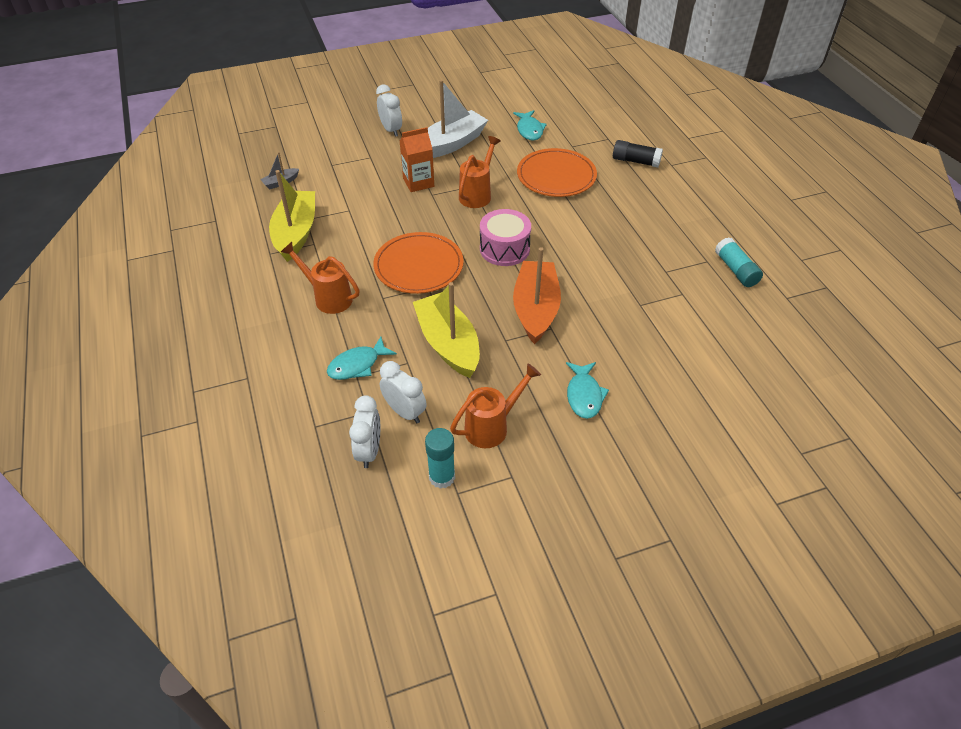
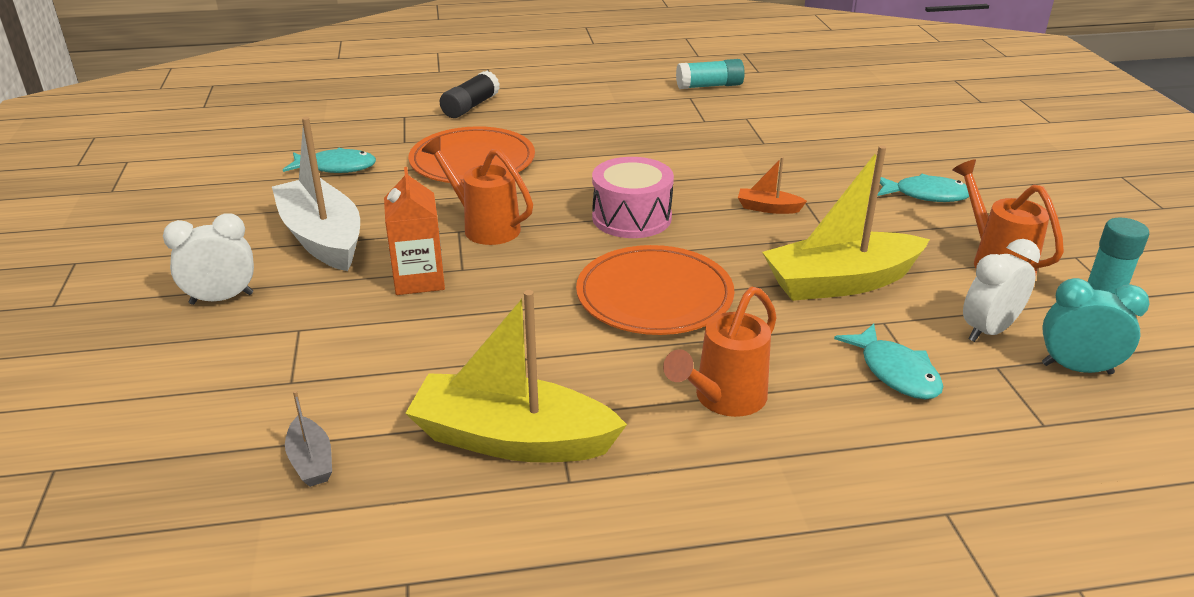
camera: 80 degrees left, 15 degrees down
(369, 451) = (1077, 369): white clock -> turquoise clock
(536, 309) = (768, 208): orange boat -> orange boat, size x0.44

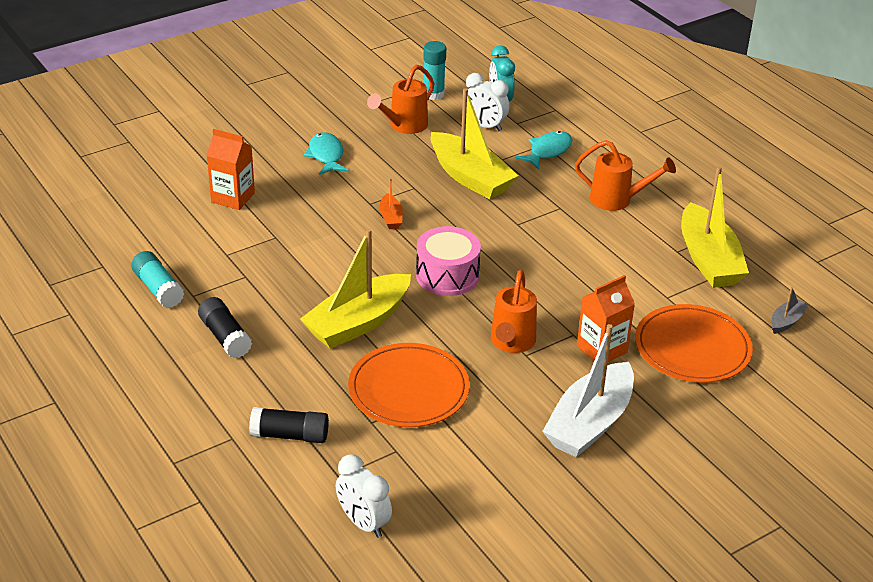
camera: 115 degrees left, 5 degrees up
(222, 299) = (699, 436): white clock -> white clock (363, 523)
(336, 167) = (475, 473): turquoise fish -> none
(590, 156) = (358, 323): none -> yellow boat
(619, 101) = (225, 337): none -> black glue stick
(654, 295) = (540, 243): orange plate -> orange plate (692, 348)
(849, 133) = (233, 197): none -> orange carton

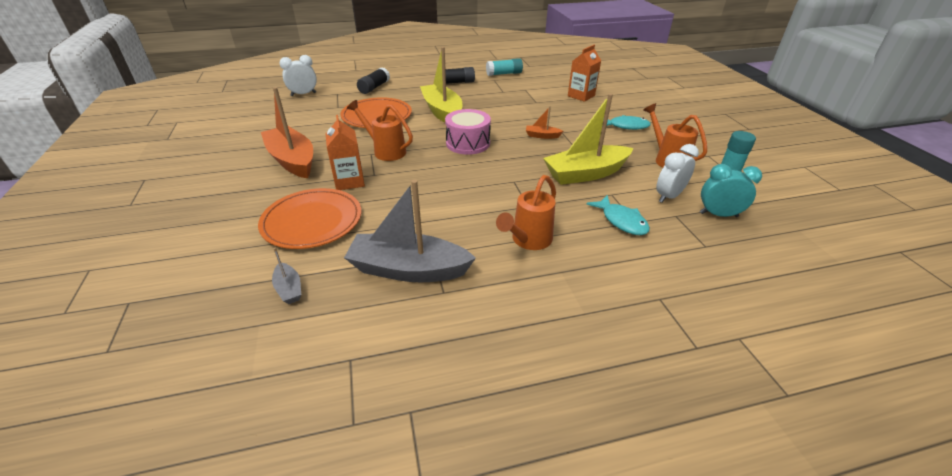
camera: 110 degrees right, 0 degrees up
(589, 423) = (292, 160): white boat -> orange boat
(708, 260) = (408, 269): yellow boat -> grey boat

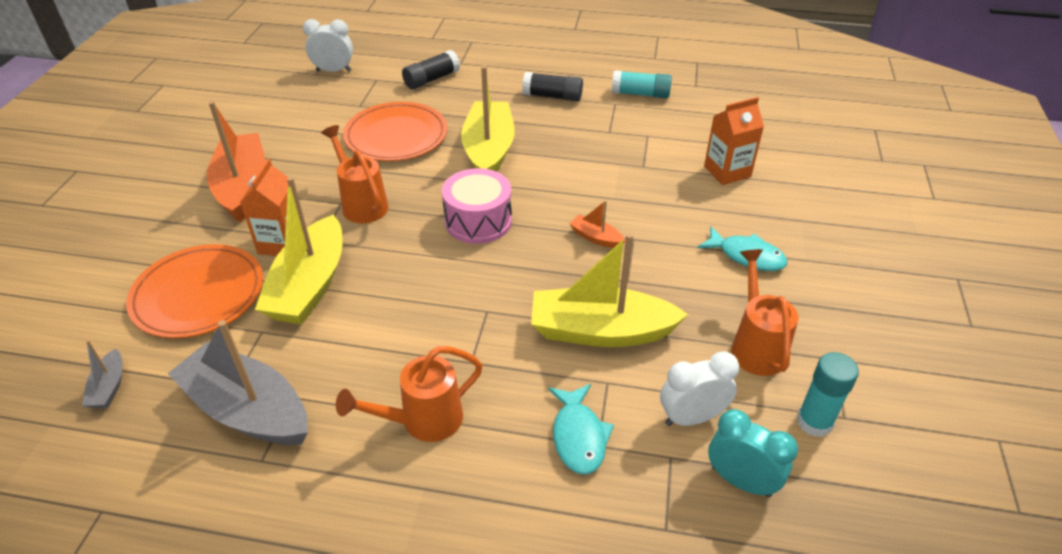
camera: 25 degrees right, 5 degrees up
(389, 197) = (309, 285): none -> yellow boat

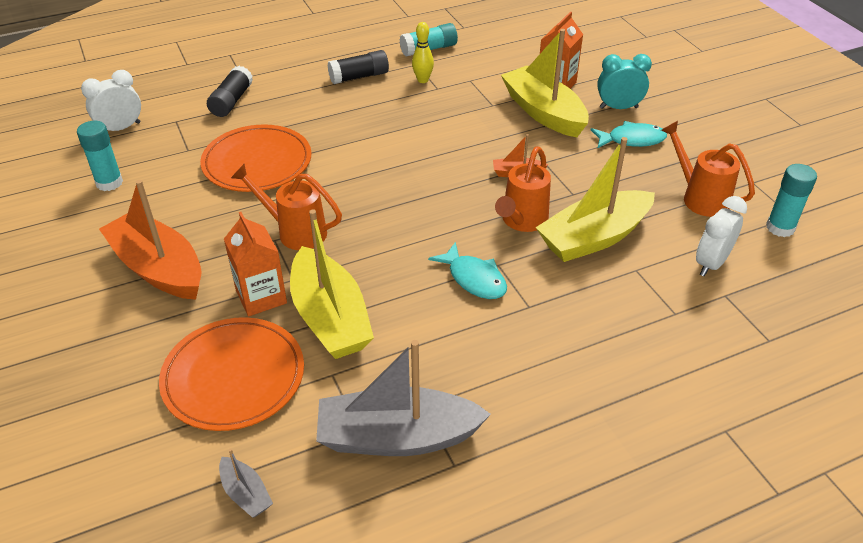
camera: 35 degrees left, 0 degrees up
(282, 108) = (109, 183): none -> turquoise glue stick
(423, 421) = (543, 365): orange watering can -> orange watering can (522, 221)
(478, 221) = (413, 201): pink drum -> none
(489, 150) = (356, 142): yellow boat -> yellow boat (543, 112)
(578, 436) = (657, 315): turquoise fish -> turquoise fish (474, 279)
(604, 119) = (423, 80): none -> yellow bowling pin
(741, 481) = (778, 286): turquoise clock -> turquoise clock (618, 108)

